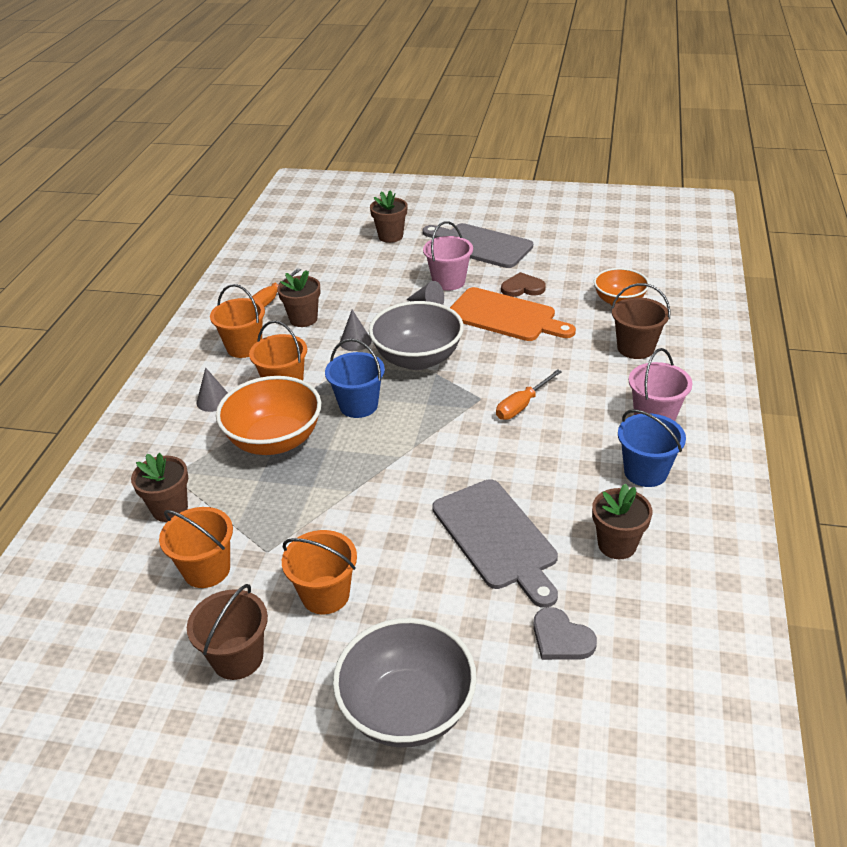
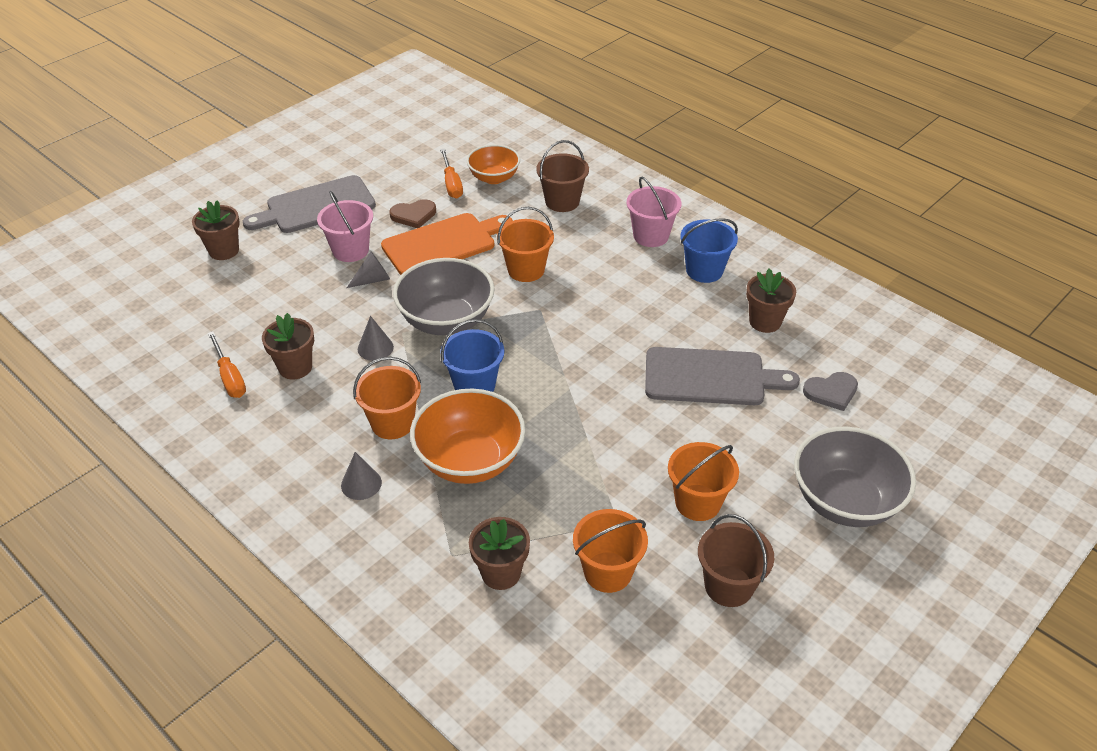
camera: 60 degrees left, 5 degrees up
(244, 347) = (294, 428): orange bucket -> orange bucket (526, 270)
(522, 288) = (413, 215): brown heart -> brown heart turned 135 degrees counterclockwise
(522, 405) = (572, 292): orange screwdriver -> orange screwdriver (451, 184)

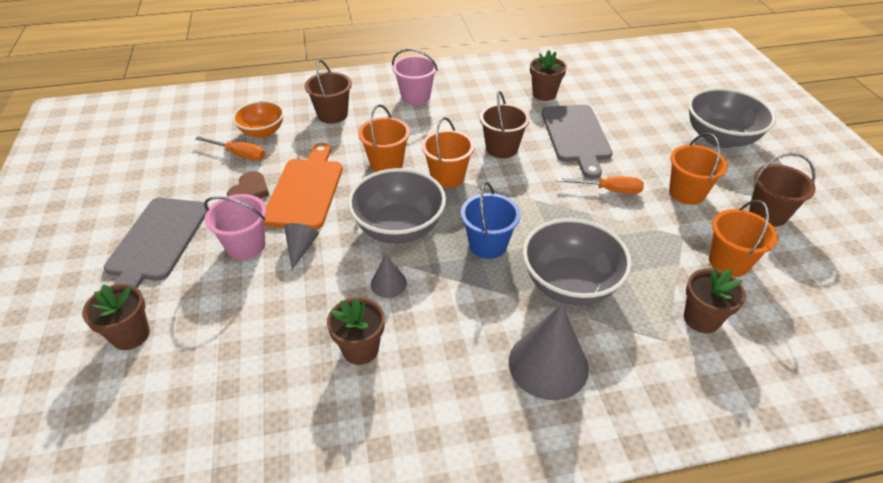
camera: 55 degrees left, 0 degrees up
(230, 377) = (325, 407): orange screwdriver -> orange screwdriver (609, 190)
(361, 483) = (548, 364): grey cone -> grey cone, size x1.96
(392, 423) = (490, 312): orange bucket -> orange bucket (447, 177)
(470, 461) = (570, 284): orange bowl -> grey bowl
(628, 332) = (501, 148): none -> brown bucket
(704, 270) = (473, 93): blue bucket -> none
(710, 377) = (576, 136): grey cutting board -> grey cutting board turned 135 degrees clockwise
(831, 392) = (626, 101): grey heart -> none

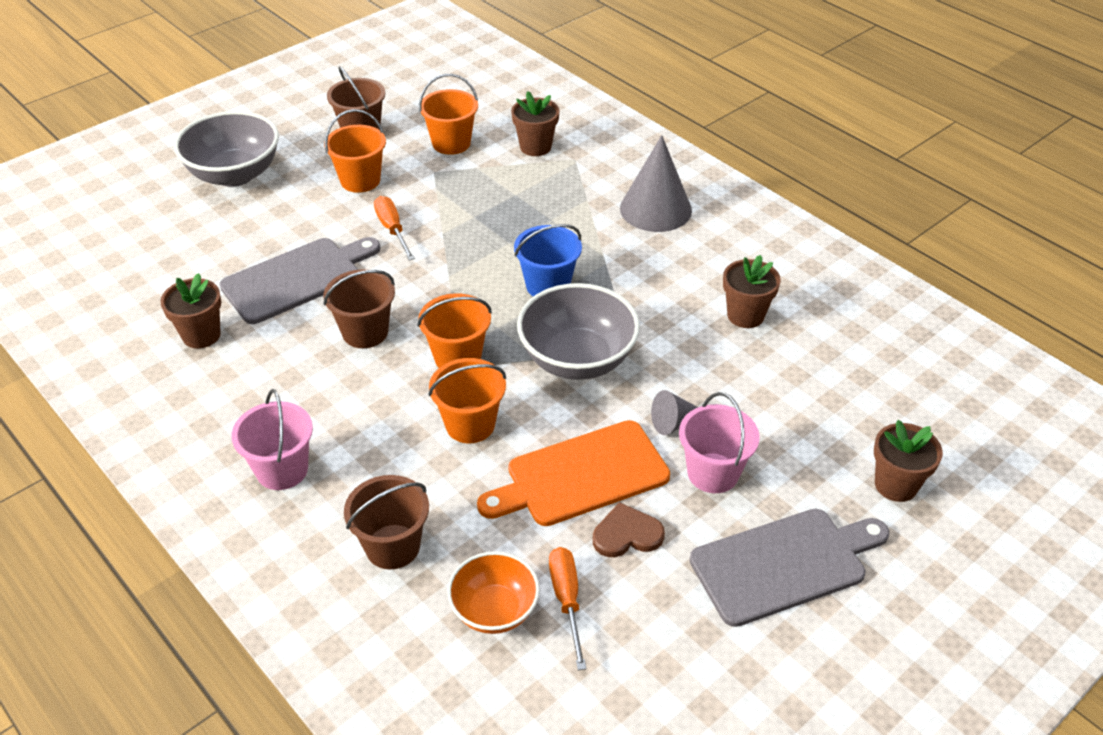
camera: 120 degrees left, 0 degrees up
(388, 283) = (659, 332): grey cone -> none
(570, 284) = (556, 220): grey bowl -> none

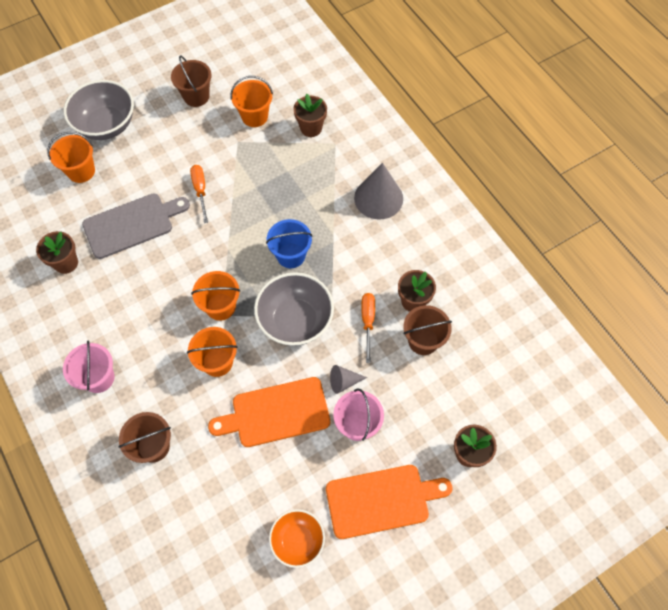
camera: 10 degrees right, 20 degrees up
(360, 180) = (187, 142): orange bucket -> orange bucket (81, 171)
(365, 332) = (167, 276): brown bucket -> brown bucket (423, 341)
(494, 610) = (203, 502): orange bowl -> orange bowl (297, 540)
(567, 600) = (246, 503): orange screwdriver -> orange screwdriver (368, 322)
(627, 534) = (293, 461): brown heart -> none
(784, 564) = (382, 500): grey cutting board -> orange cutting board

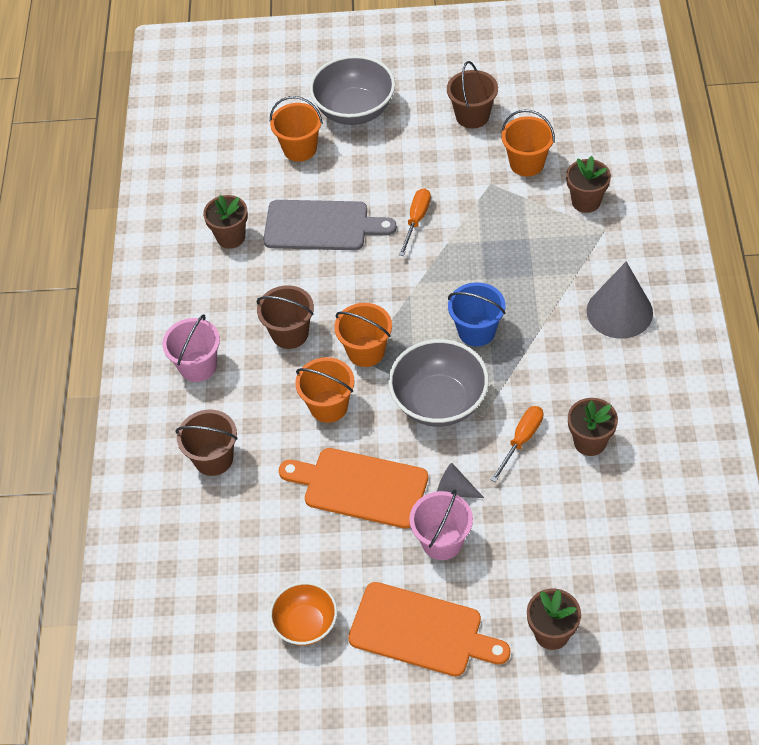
camera: 35 degrees right, 10 degrees down
(423, 341) = (574, 489): brown bucket -> brown bucket (290, 333)

